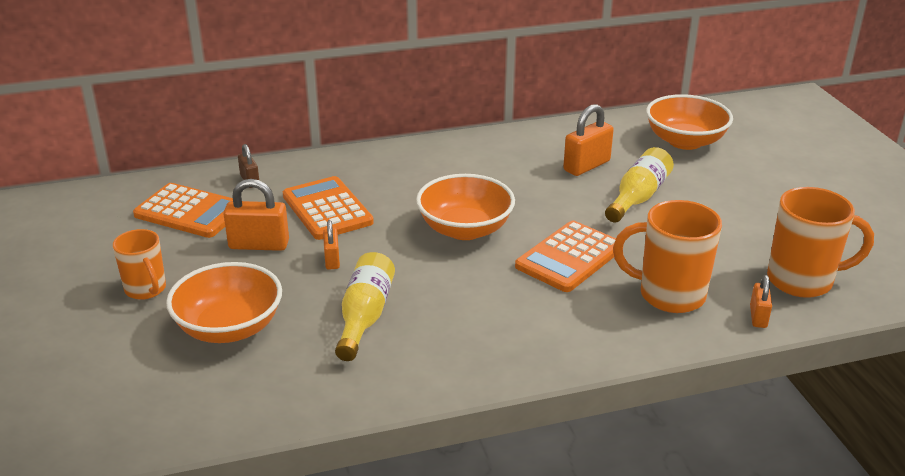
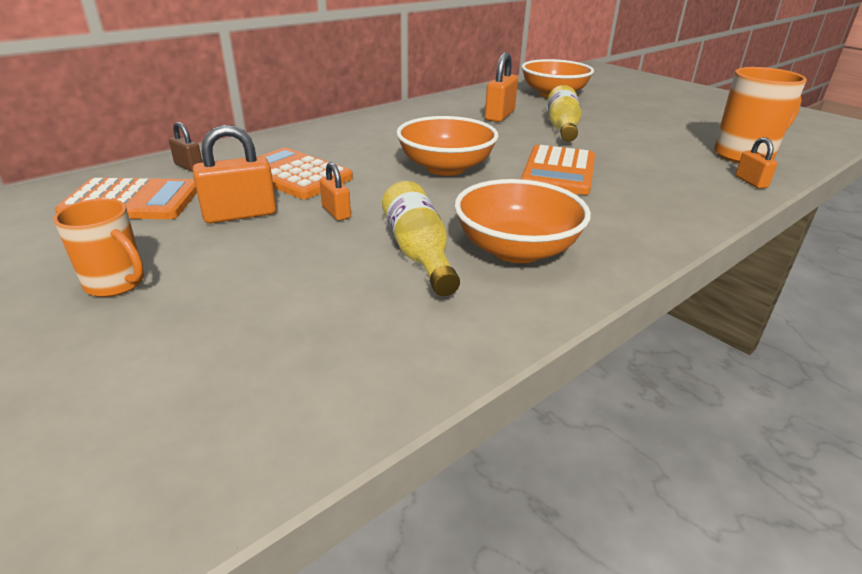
camera: 25 degrees left, 0 degrees up
(229, 328) = (263, 299): orange bowl -> orange bowl (516, 250)
(669, 295) = (668, 181): orange mug -> none

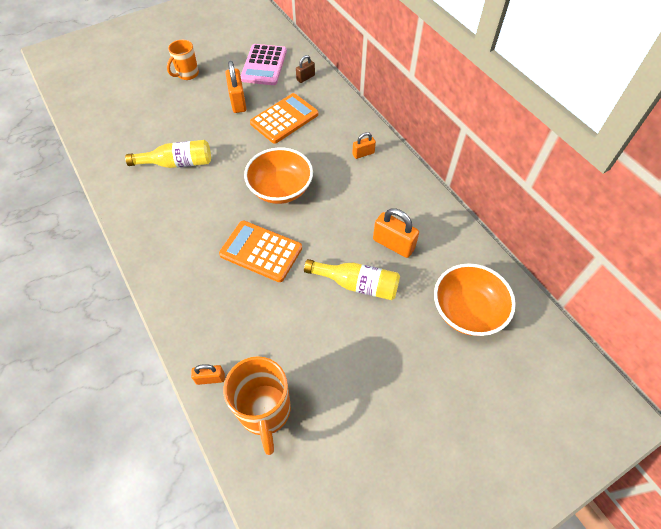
camera: 100 degrees right, 25 degrees up
(132, 201) = (264, 65): orange calculator -> pink calculator
(336, 212) = (230, 135): orange padlock -> orange padlock (363, 154)
(516, 250) = (165, 201): orange bowl -> none

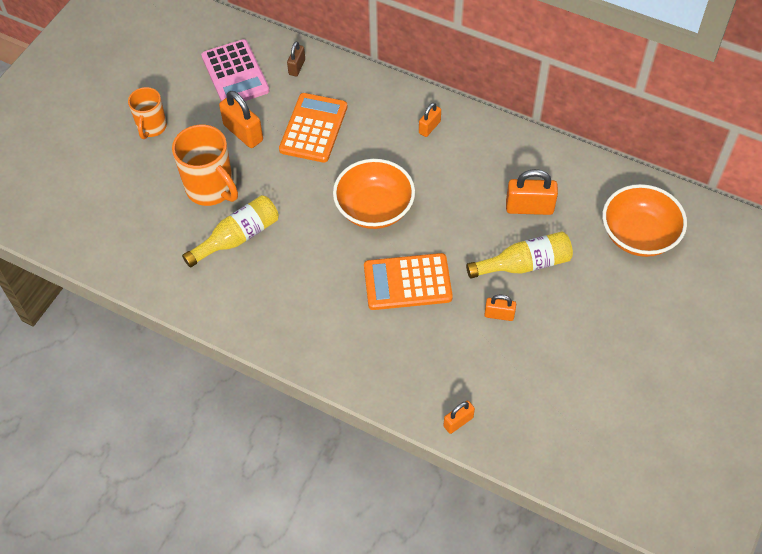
camera: 30 degrees left, 0 degrees up
(265, 412) = (530, 420): orange mug -> orange mug (211, 189)
(307, 312) = (499, 315): none -> orange padlock

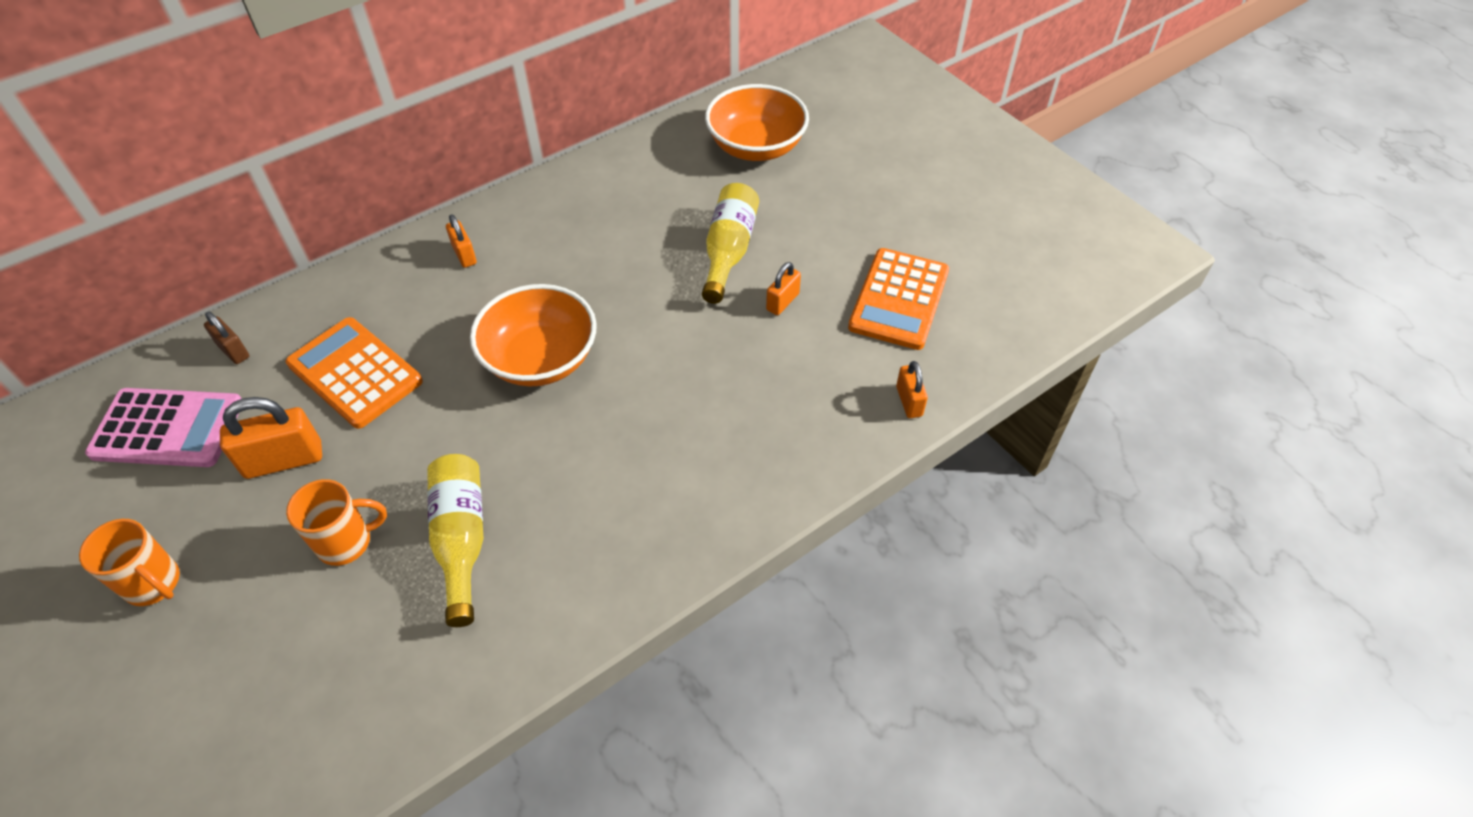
camera: 65 degrees left, 5 degrees down
(211, 189) = (346, 542): orange mug -> orange mug, size x0.63
(407, 282) = (678, 370): orange calculator -> orange calculator (898, 299)
(529, 207) = (655, 215): orange padlock -> none

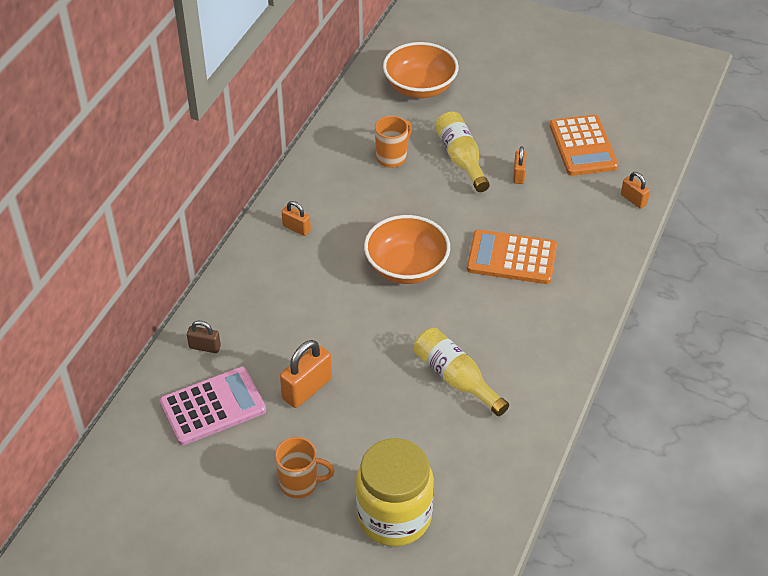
camera: 30 degrees left, 5 degrees down
(208, 698) = (394, 516): none -> yellow jar
(346, 542) = (391, 410): orange mug -> orange mug (392, 157)
(355, 373) = (299, 324): orange calculator -> orange calculator (511, 258)

